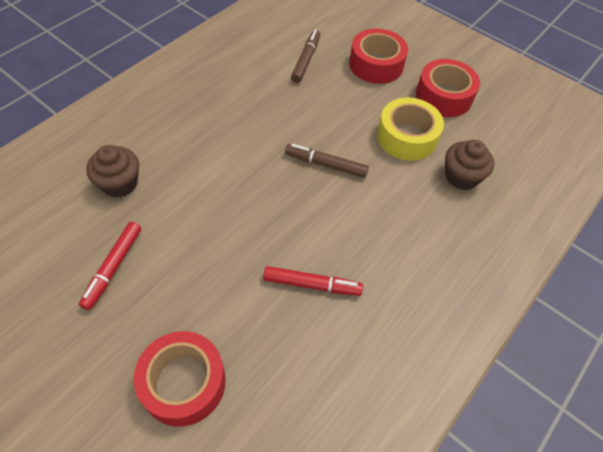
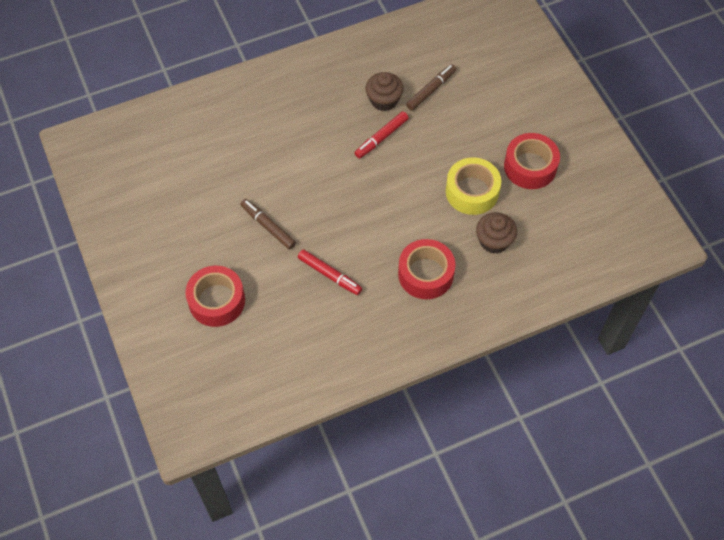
camera: 30 degrees right, 5 degrees up
(113, 268) = (204, 210): red marker -> red marker (381, 138)
(119, 183) = (233, 149): brown cupcake -> brown cupcake (384, 100)
(326, 164) = (392, 190): brown marker -> brown marker (268, 226)
(376, 65) = (490, 115): red tape -> red tape (425, 274)

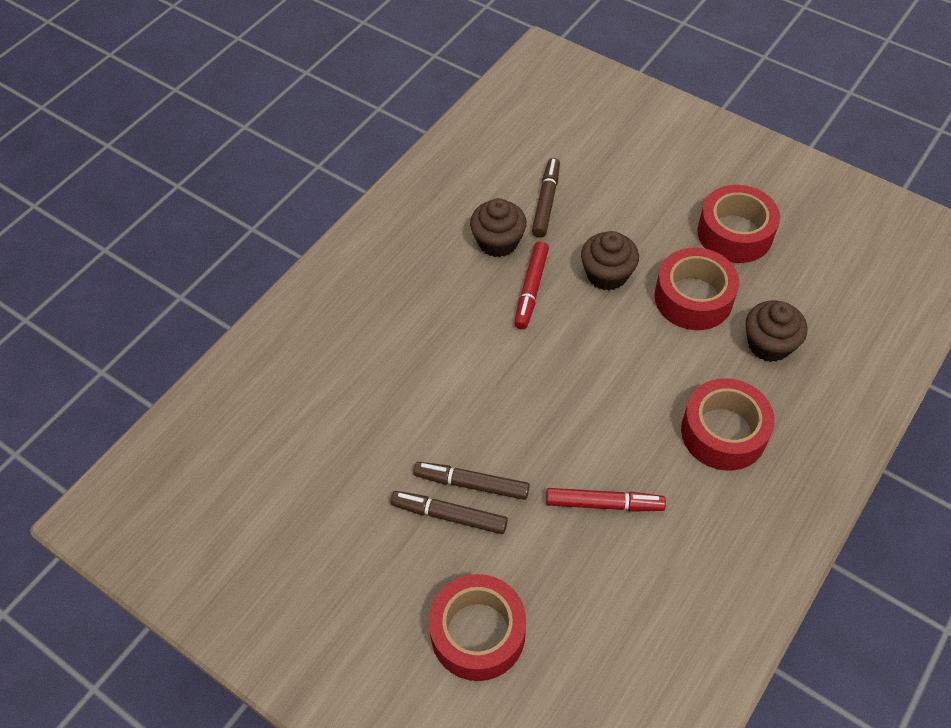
camera: 30 degrees left, 5 degrees down
(245, 236) = (449, 515): none -> brown marker
(432, 152) = (607, 274): none -> brown cupcake
(472, 192) = (693, 298): yellow tape -> red tape

